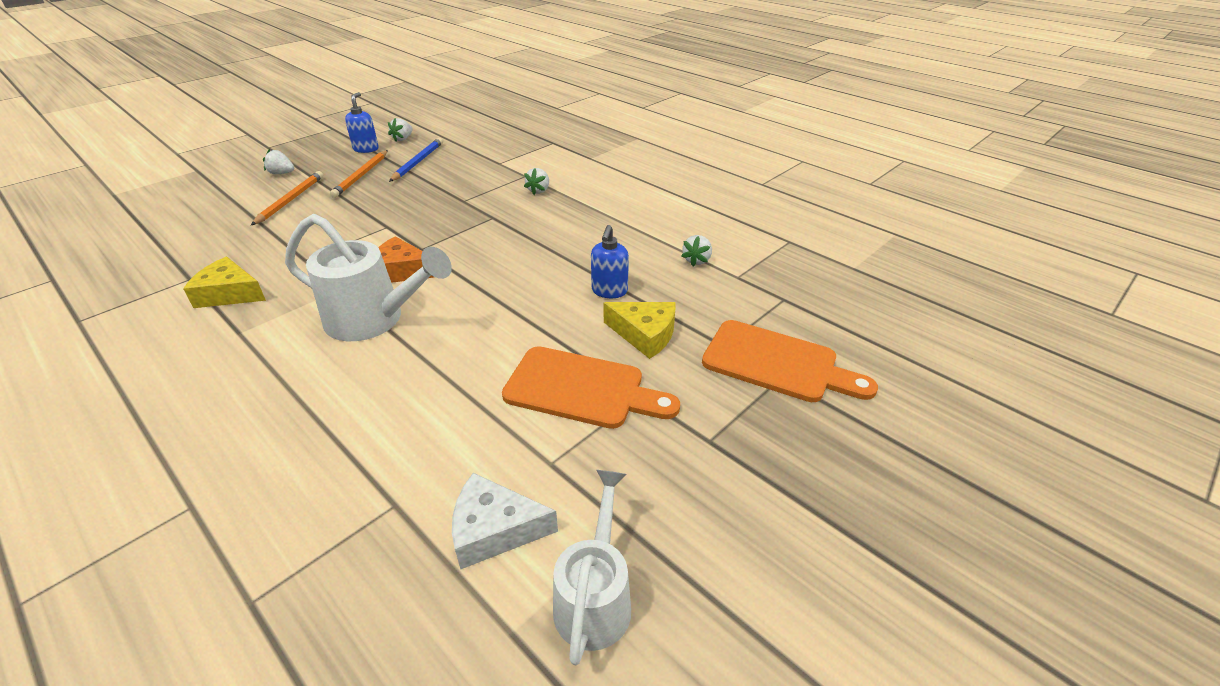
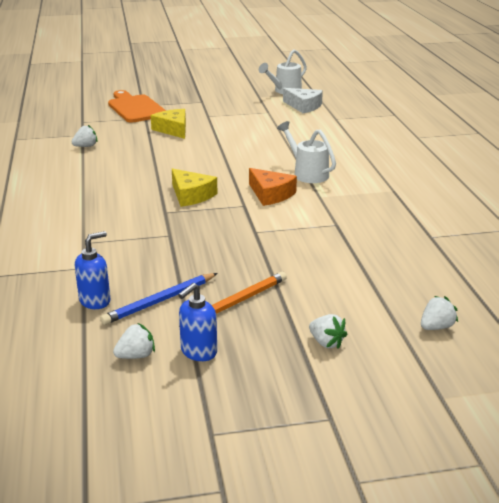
camera: 145 degrees left, 10 degrees down
(229, 293) = (399, 215): yellow cheese -> yellow cheese (191, 195)
(290, 200) = (328, 292): orange pencil -> none
(374, 320) = (307, 173): white watering can -> white watering can, size x0.66
(539, 191) = (96, 222): white strawberry -> white strawberry (436, 327)
(581, 389) = (229, 123): orange cutting board -> none
(609, 291) = (160, 148): blue soap dispenser -> blue soap dispenser (95, 301)

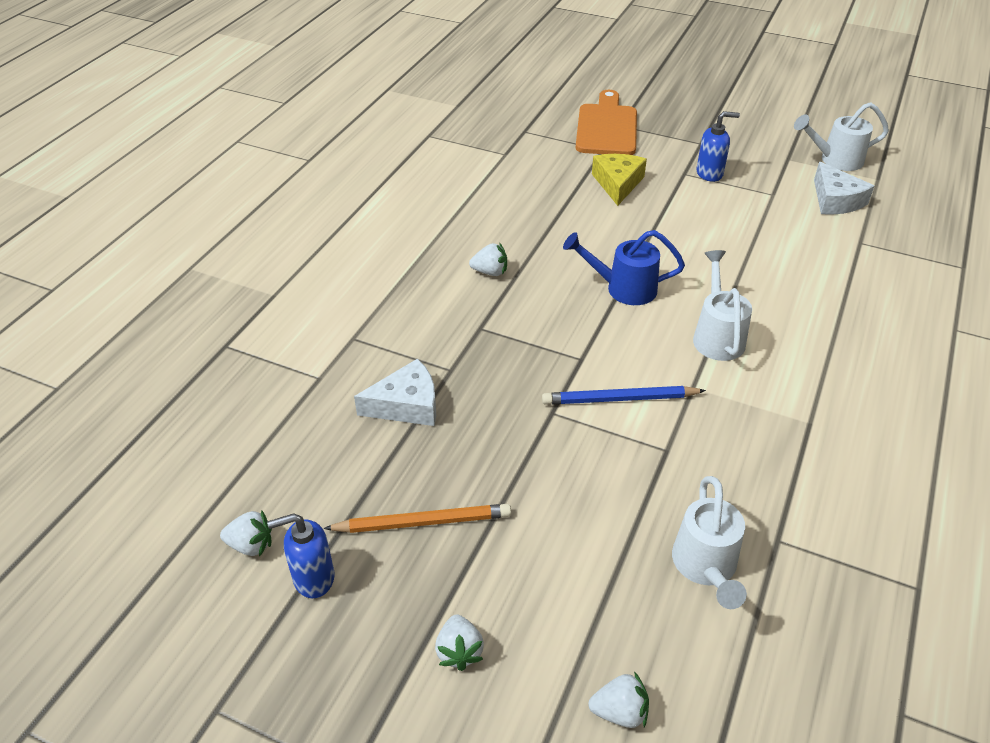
camera: 35 degrees right, 15 degrees up
(86, 146) = (491, 176): white strawberry -> white strawberry (490, 272)
(95, 301) = (286, 437): blue soap dispenser -> blue soap dispenser (710, 173)
(160, 301) = (346, 473): blue pencil -> blue pencil (620, 399)
(161, 259) = (407, 405): none -> white cheese
(191, 195) = (534, 312): yellow cheese -> none
(232, 170) = (623, 288): none -> blue watering can
(270, 194) = (632, 354): orange cheese -> none
(410, 259) = (706, 567): none -> white watering can

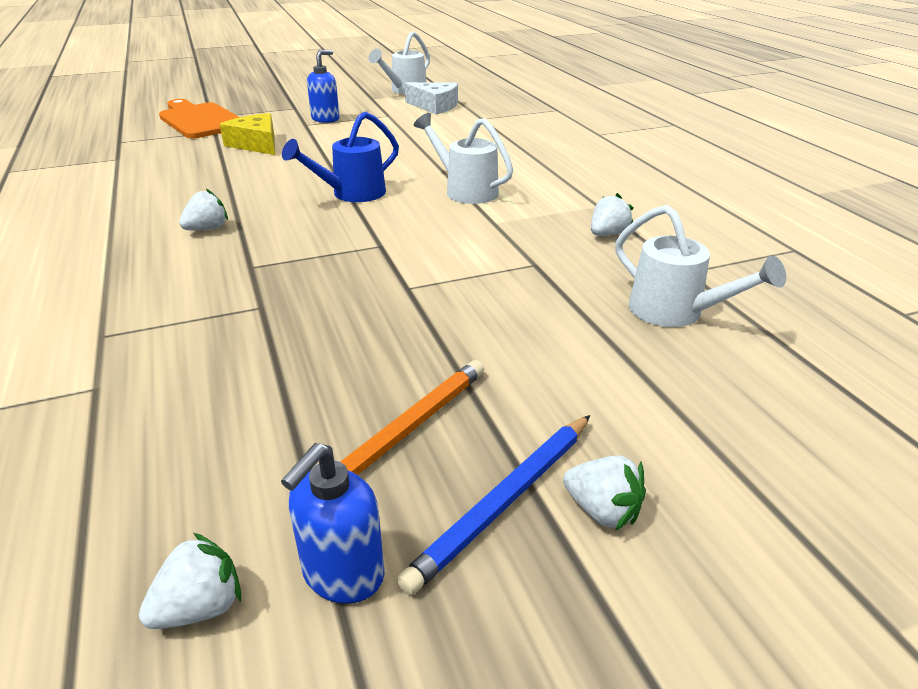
camera: 45 degrees left, 10 degrees down
(407, 405) = (247, 354): white cheese -> none
(619, 711) = (787, 445): white strawberry -> white strawberry (607, 234)
(620, 399) = (451, 253): blue pencil -> blue pencil (504, 501)

